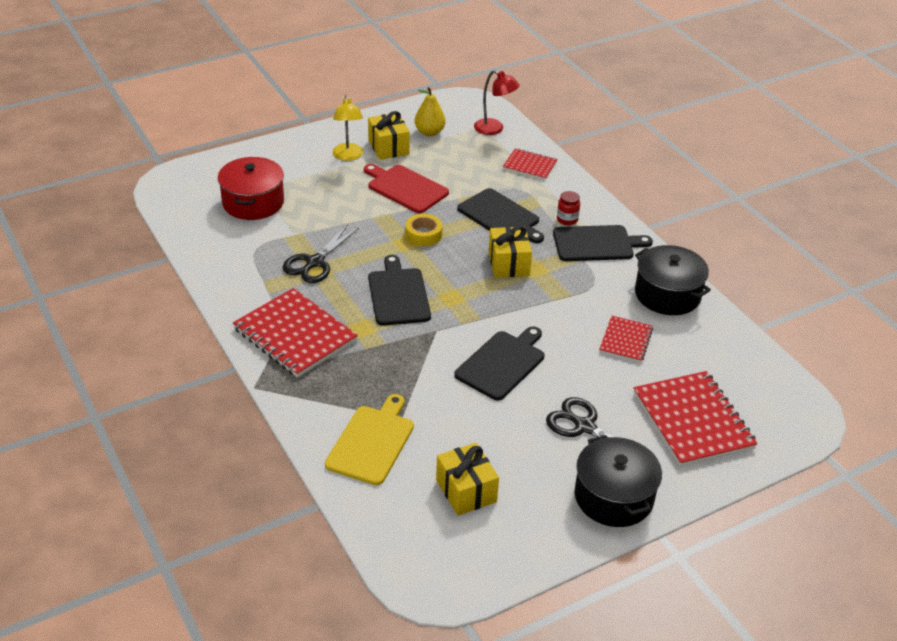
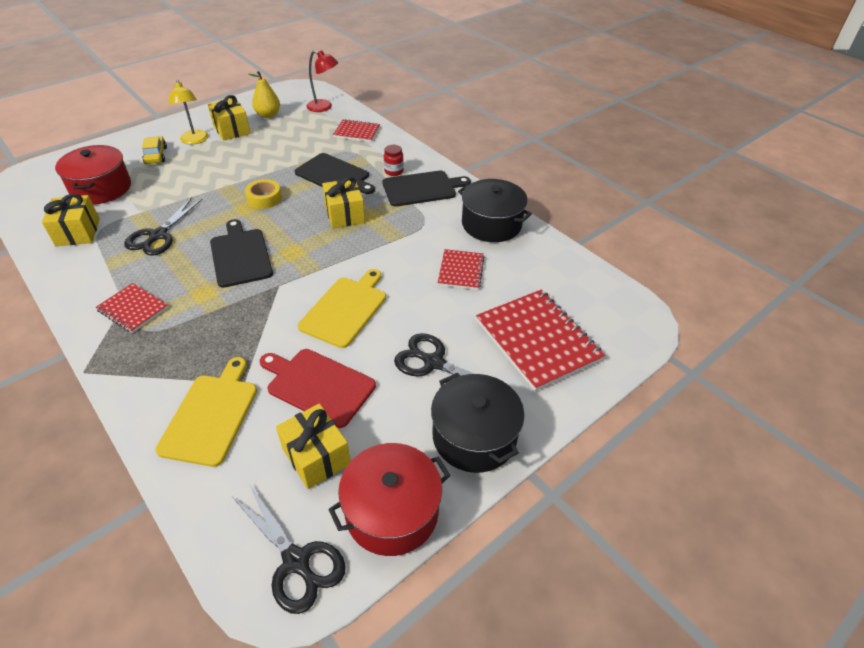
camera: 10 degrees left, 5 degrees up
(234, 248) = (78, 232): none -> yellow gift
(295, 335) = (133, 309): red notebook -> red notebook, size x0.55
(307, 170) = (156, 155): none -> yellow car
(405, 188) = (247, 161): red cutting board -> red cutting board (318, 385)
(445, 568) = (296, 561): none -> black scissors
(502, 363) = (345, 309): black cutting board -> yellow cutting board
(530, 544) = (392, 511): none -> red pot

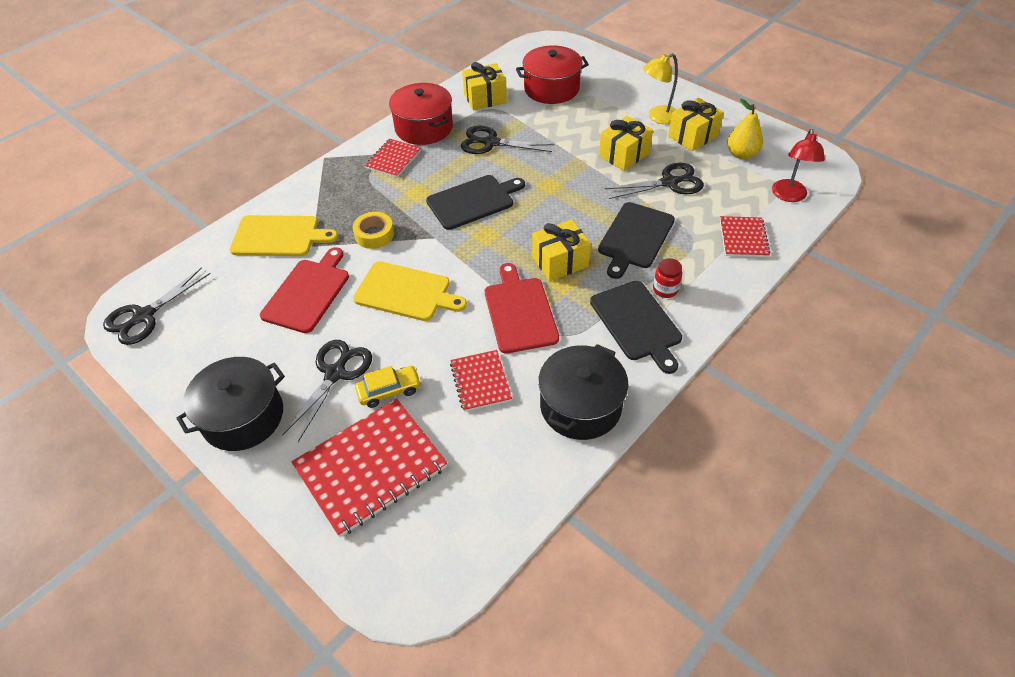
camera: 85 degrees right, 5 degrees up
(156, 155) = (618, 101): yellow car -> yellow car (389, 390)
(264, 198) = (570, 193): yellow tape -> yellow tape (374, 234)
(280, 150) = (669, 182): none -> black scissors
(316, 456) = (233, 308): yellow gift -> yellow gift (624, 155)
(392, 511) = (174, 366): red pot -> red pot (424, 128)
(393, 242) = (519, 312): none -> red cutting board
(460, 271) = (480, 381): red notebook -> red notebook turned 75 degrees clockwise

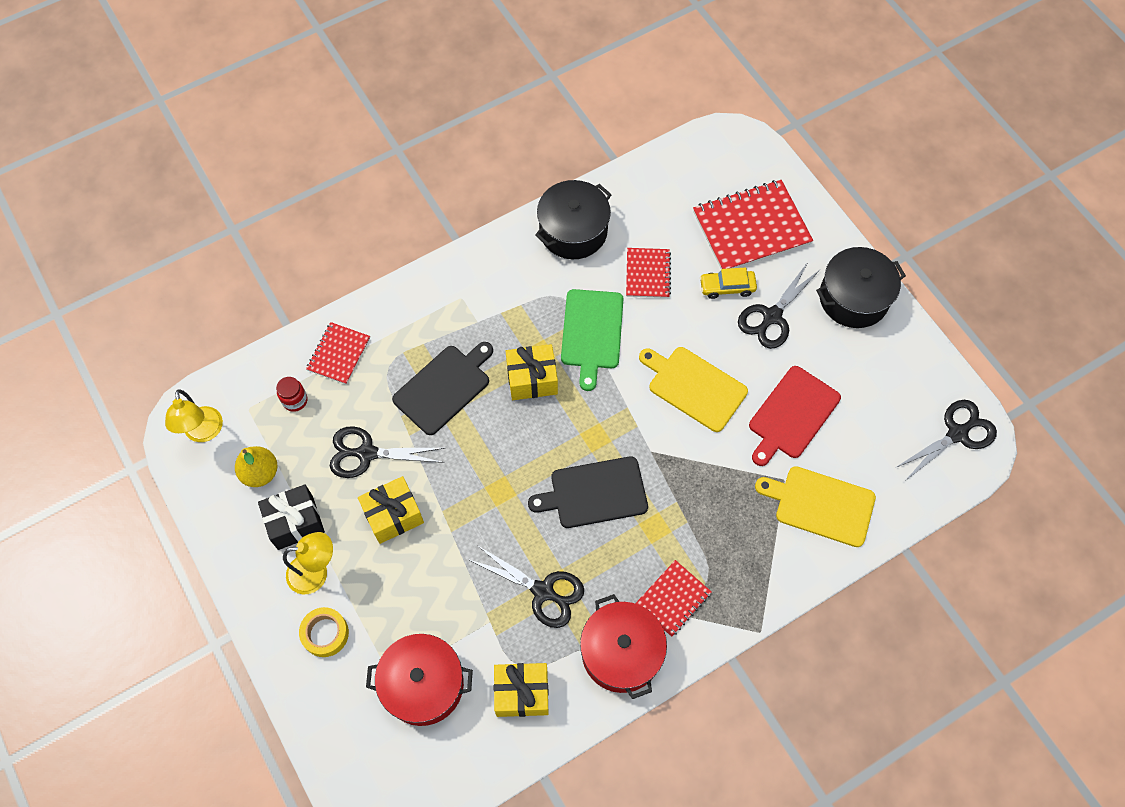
camera: 165 degrees left, 15 degrees up
(374, 234) = (714, 475): yellow tape -> yellow tape (325, 633)
(519, 312) = (592, 333): red cutting board -> green cutting board
(637, 323) = (491, 291): black cutting board -> none
(665, 289) = (448, 318): red jar -> red jar (295, 400)
(692, 136) = (295, 522): yellow gift -> black gift
(789, 196) = (255, 394): red lamp -> none
(806, 165) = (203, 432): none -> yellow lamp

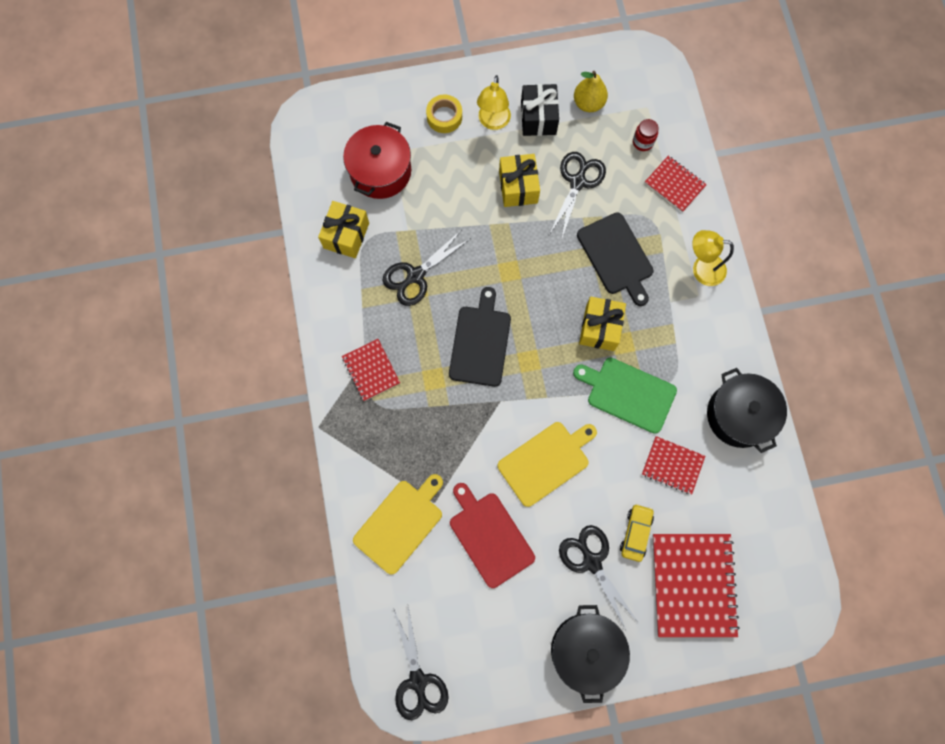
camera: 110 degrees right, 10 degrees up
(203, 432) = (637, 72): yellow lamp -> yellow lamp (701, 269)
(621, 652) = (346, 316): red pot -> none

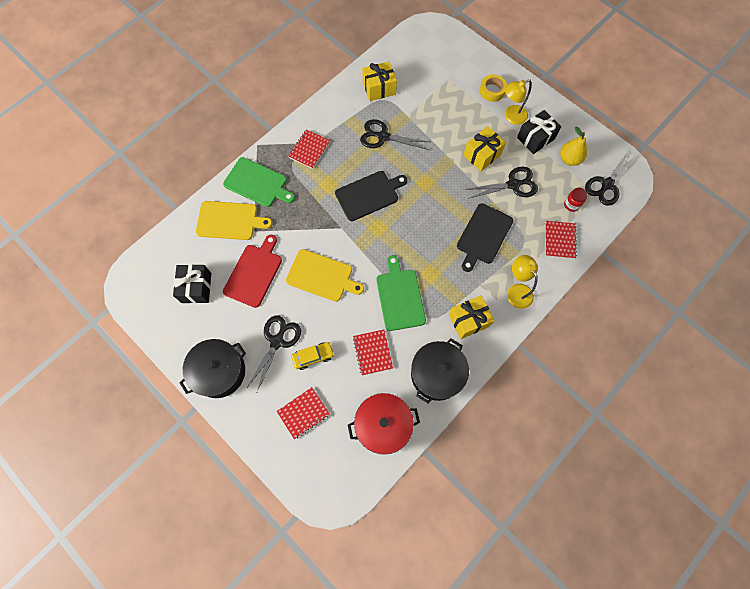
camera: 55 degrees right, 5 degrees down
(372, 459) = (257, 183): none -> green cutting board
(380, 171) = (431, 80): red pot -> red pot (383, 425)
(418, 681) = (143, 287): black scissors -> black scissors (607, 184)
(462, 615) = (196, 288): none -> black gift
(599, 328) = (429, 254): yellow gift -> yellow gift (468, 320)
(692, 584) = (303, 413): red notebook -> red notebook, size x0.55

